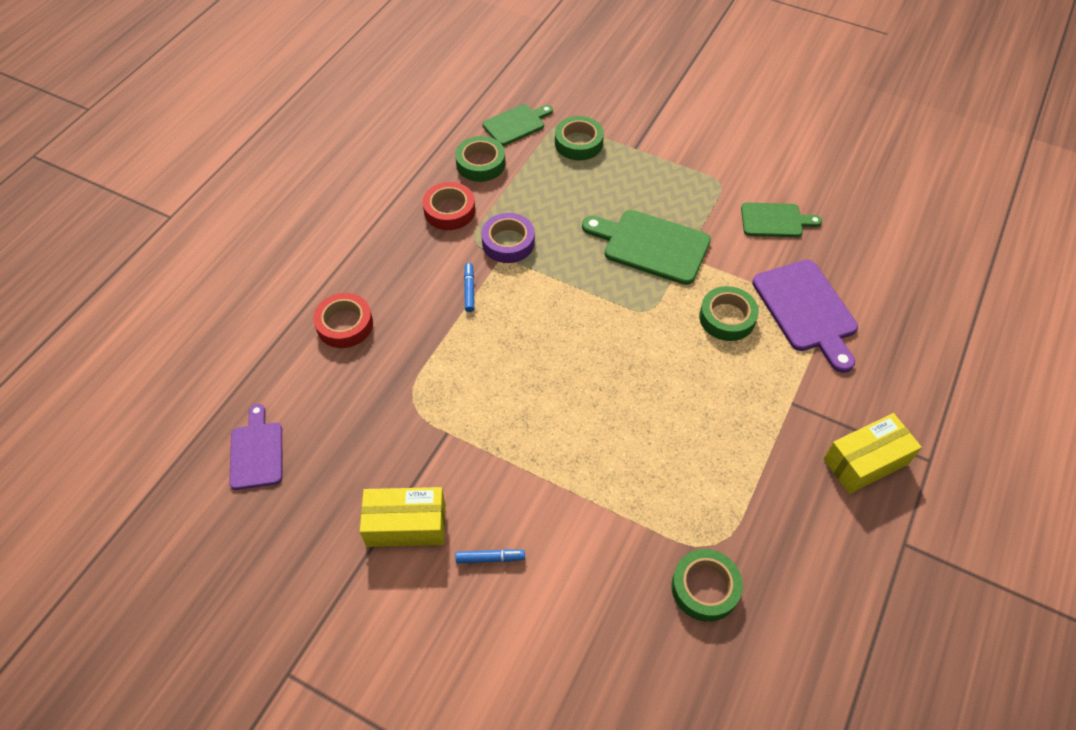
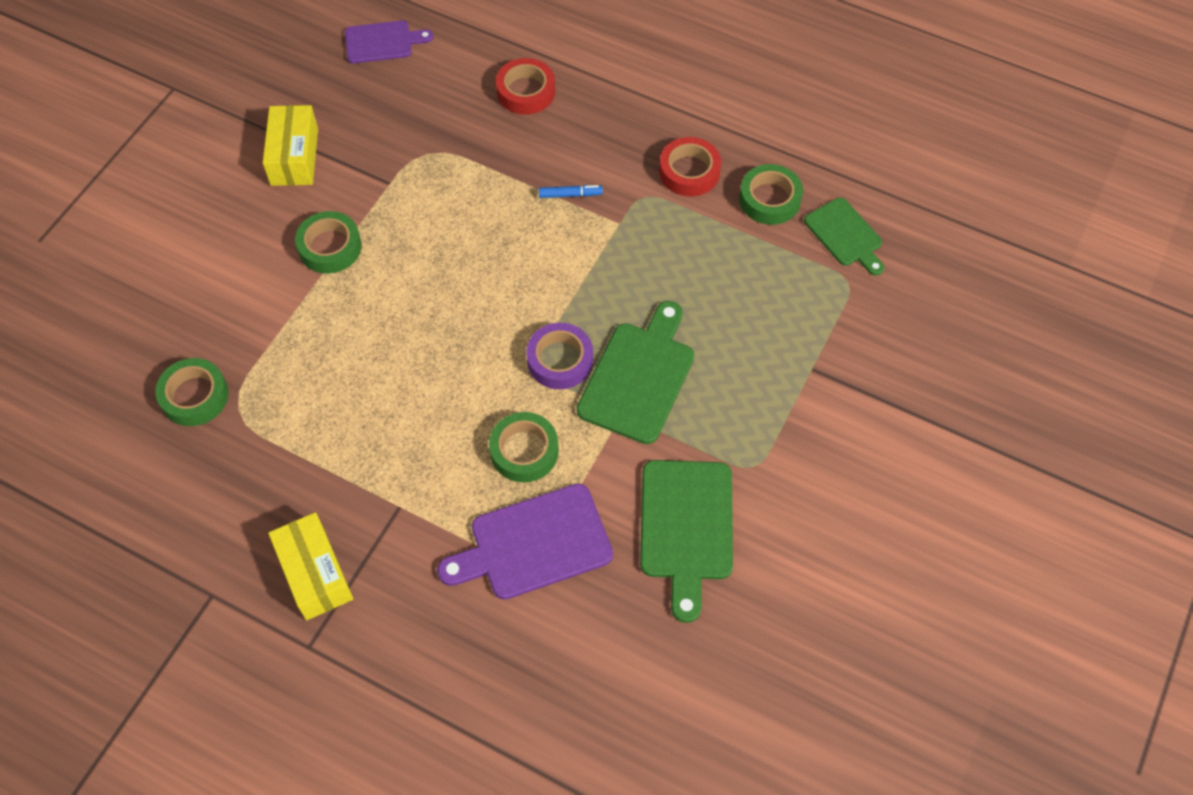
camera: 90 degrees right, 5 degrees up
(490, 558) = (252, 221): blue marker -> none
(508, 242) = (641, 229): purple tape -> purple tape (560, 360)
(578, 143) = (816, 304): green tape -> green tape (330, 247)
(775, 220) = (686, 527): green cutting board -> green cutting board, size x1.58

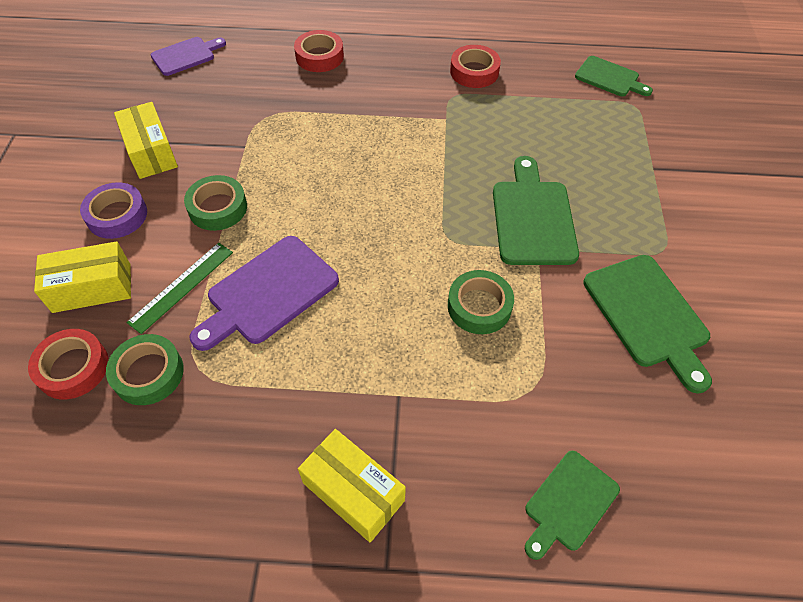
camera: 25 degrees left, 5 degrees down
(135, 365) = (73, 368): none -> red tape
(180, 291) = (92, 288): none -> yellow box
(259, 321) = (182, 286): none -> green ruler
(491, 663) = (569, 503): none -> green cutting board
(534, 544) = (536, 379): purple cutting board -> purple cutting board (268, 293)
(560, 360) = (463, 227): purple tape -> purple tape (117, 215)
(570, 195) = (396, 111): blue marker -> none
(769, 199) = (542, 72): green tape -> none

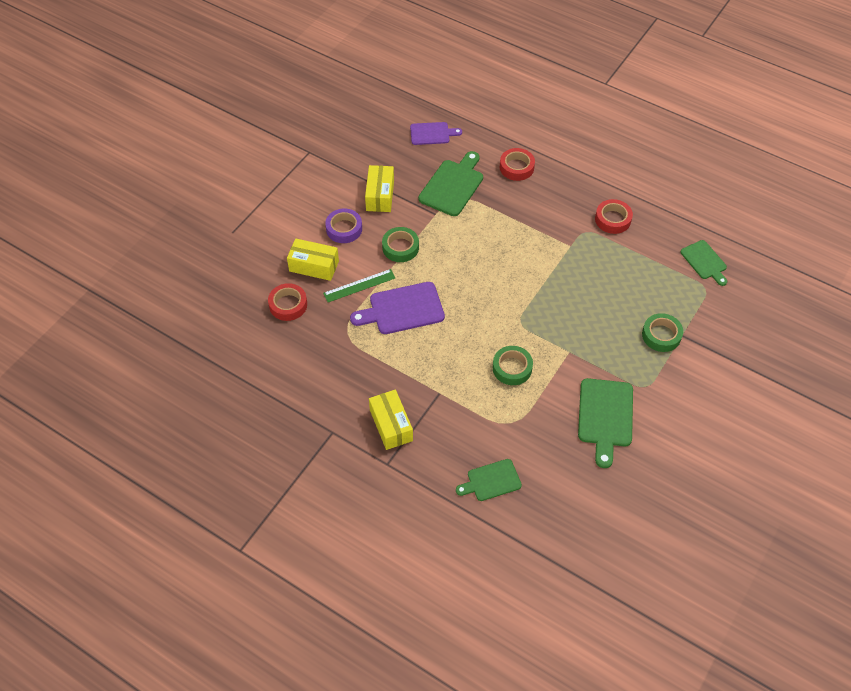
camera: 30 degrees right, 0 degrees up
(148, 373) = (322, 324): green tape -> green tape (661, 335)
(532, 217) = (580, 332): green cutting board -> green cutting board (452, 185)

